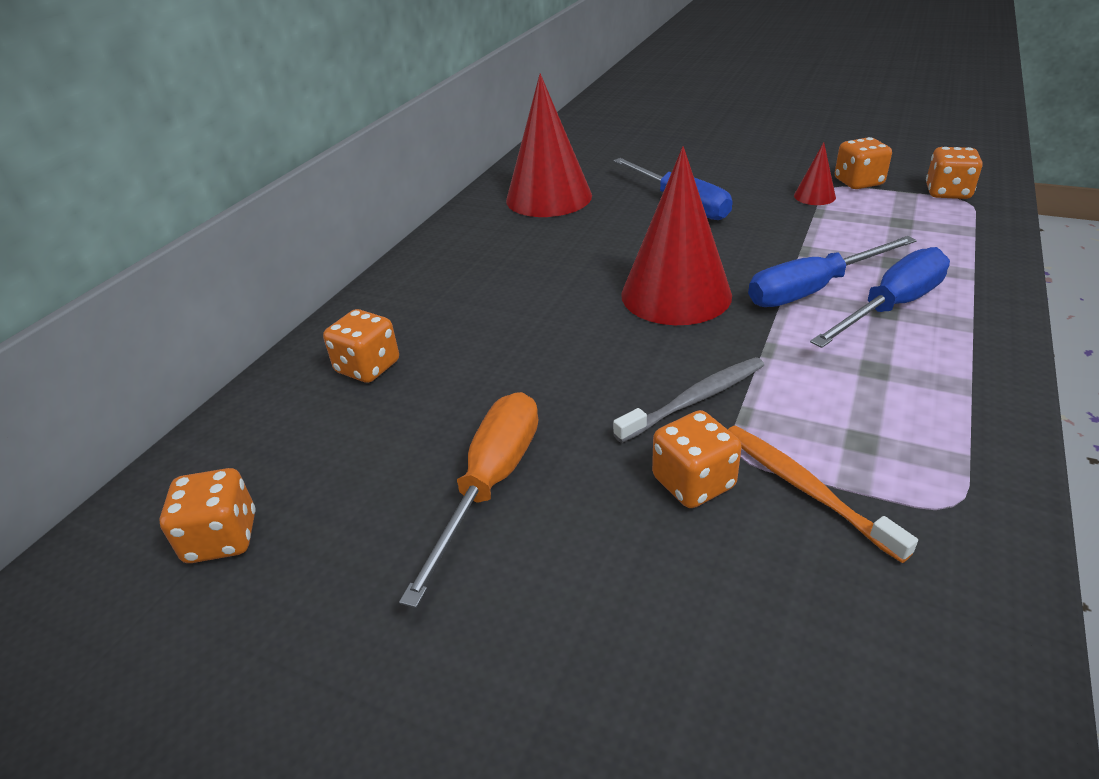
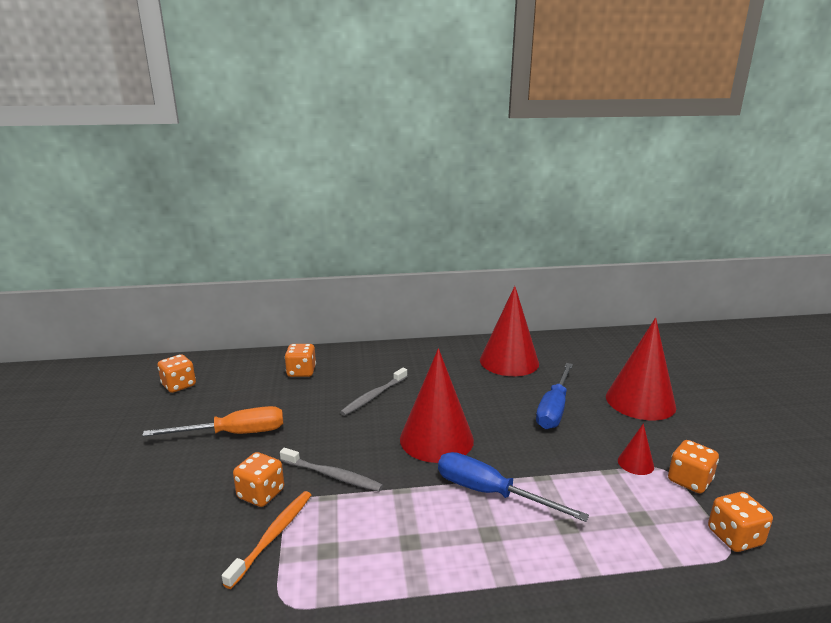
camera: 55 degrees right, 15 degrees down
(522, 316) = (374, 396): none -> grey toothbrush
(710, 158) = (640, 401): none -> red cone
(891, 307) = (498, 536): blue screwdriver -> none

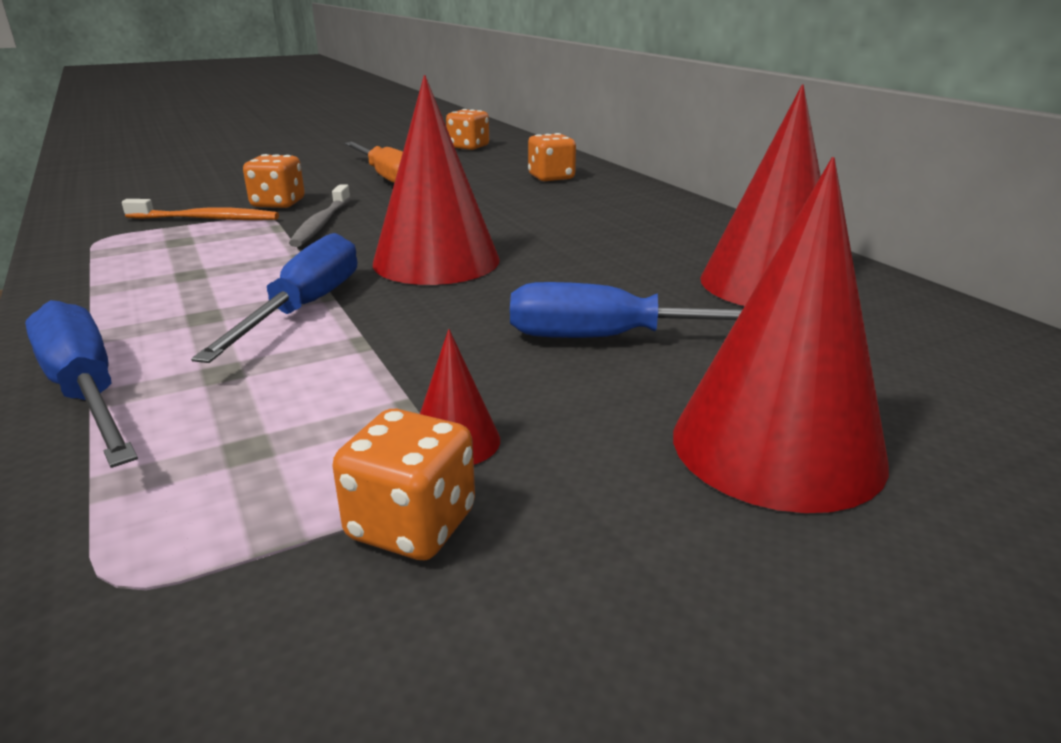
camera: 70 degrees right, 5 degrees up
(374, 396) = (525, 215): grey toothbrush -> none
(581, 577) = (87, 392): none -> blue screwdriver
(734, 537) = (173, 597): orange dice -> none

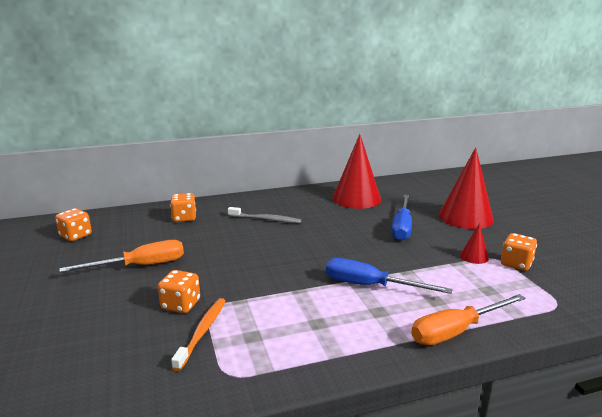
camera: 80 degrees left, 5 degrees down
(87, 392) = (456, 331): blue screwdriver -> orange screwdriver
(321, 223) = (238, 287): grey toothbrush -> grey toothbrush (266, 219)
(436, 261) = (315, 254): red cone -> none

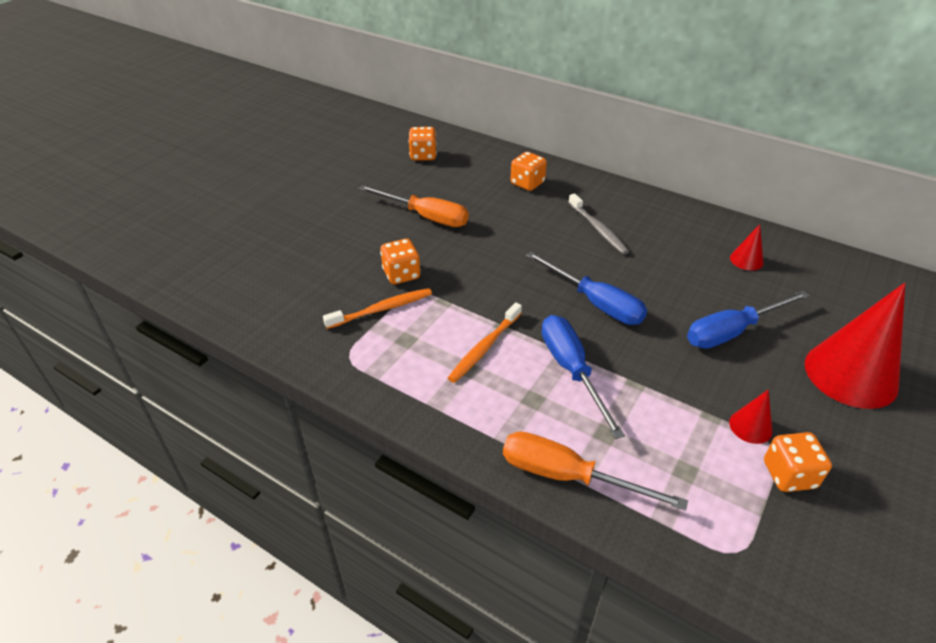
camera: 50 degrees right, 20 degrees up
(307, 307) = (484, 347): none -> orange toothbrush
(325, 251) = (595, 303): none -> blue screwdriver
(356, 198) = (746, 260): red cone -> red cone, size x0.44

